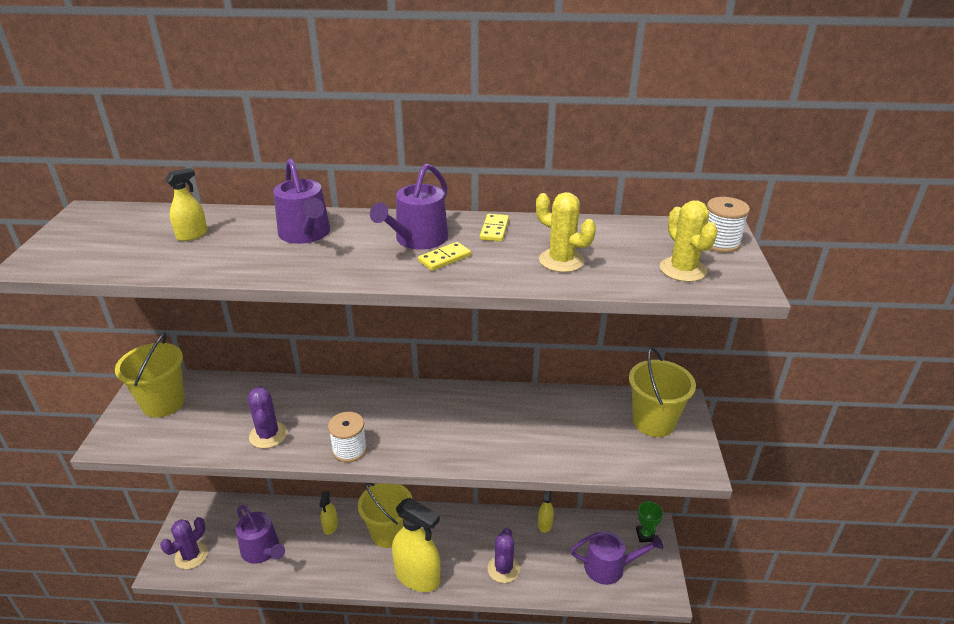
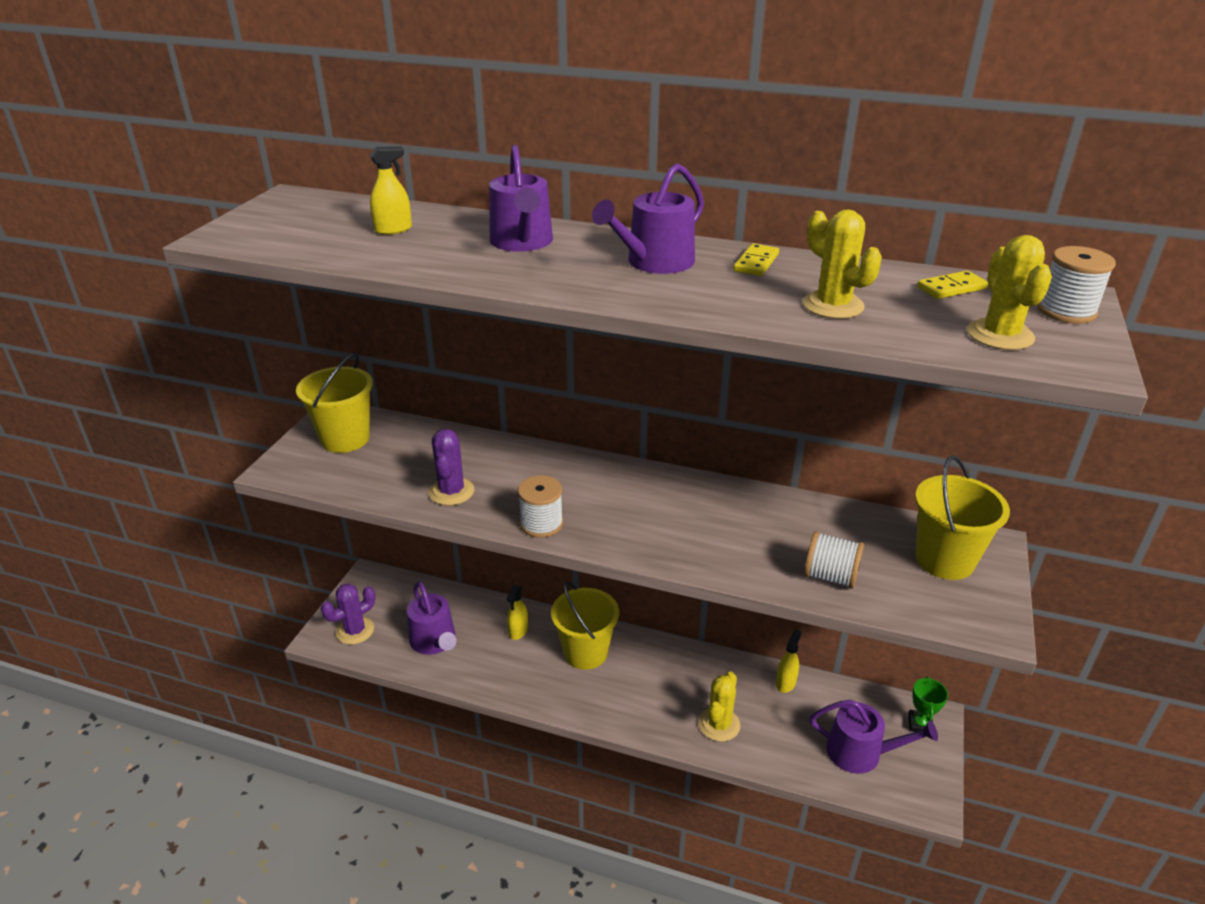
camera: 15 degrees right, 0 degrees up
(417, 576) = (609, 709): yellow spray bottle -> none
(444, 258) = (681, 286): yellow domino -> yellow domino (951, 288)
(503, 569) = (719, 724): purple cactus -> yellow cactus
(578, 451) = (830, 576): none -> white spool

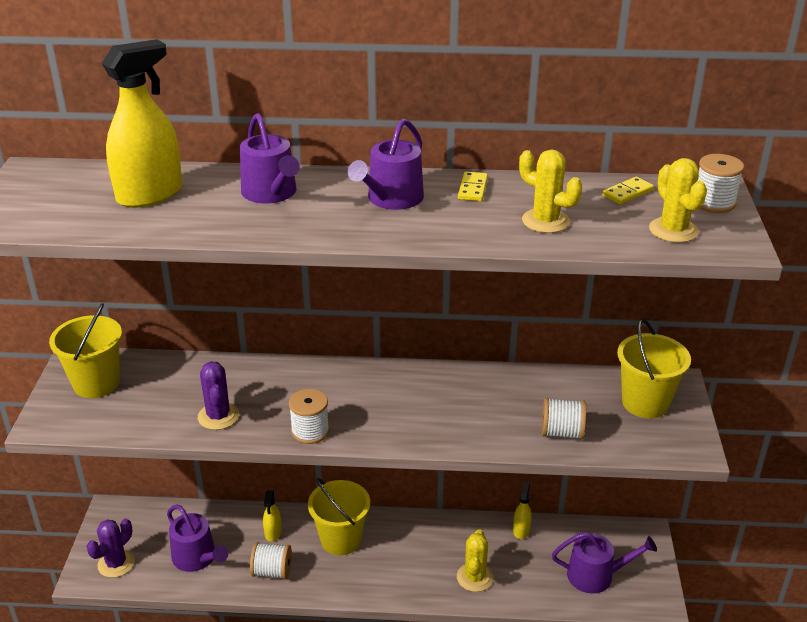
camera: 15 degrees left, 0 degrees up
(393, 229) = (150, 194): yellow spray bottle -> yellow spray bottle, size x2.11
(504, 671) = (272, 571): none -> white spool
(919, 724) = (637, 542): green trophy -> none

